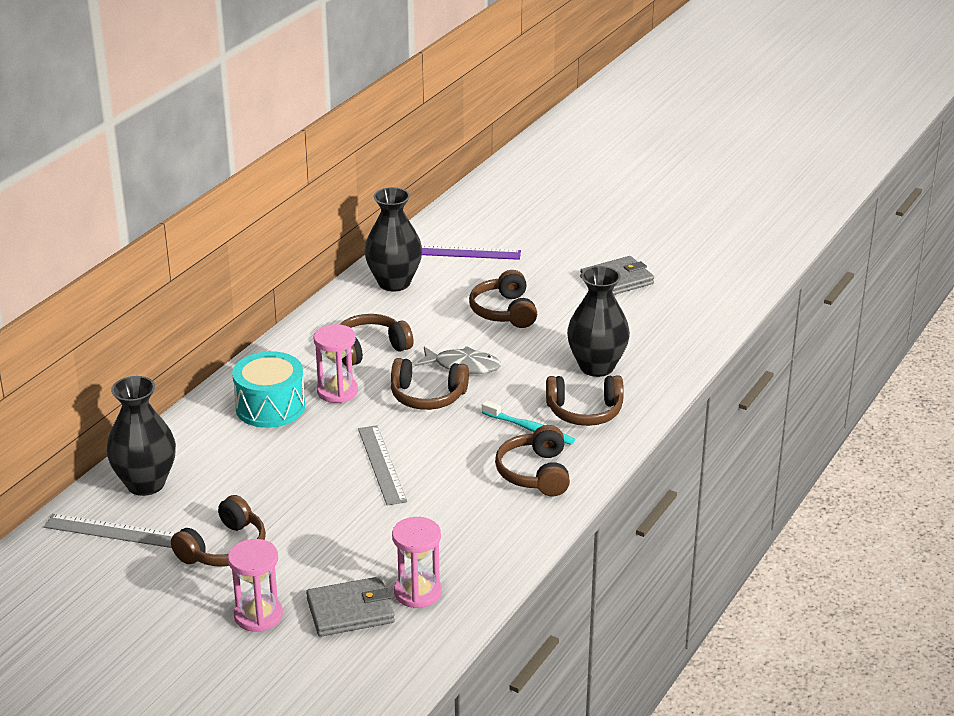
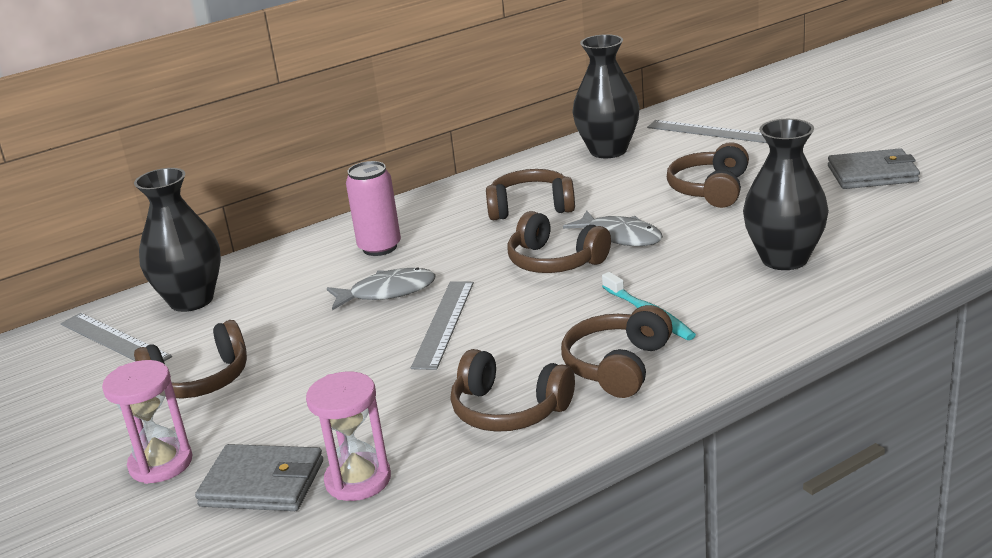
camera: 30 degrees right, 5 degrees down
(270, 407) = (379, 247): turquoise drum -> pink can
(313, 446) = (387, 292): none -> grey fish
(337, 391) = (461, 242): pink hourglass -> none
(466, 252) = (709, 131): purple ruler -> grey ruler
(584, 412) = (733, 306): brown headphones -> brown headphones (509, 410)

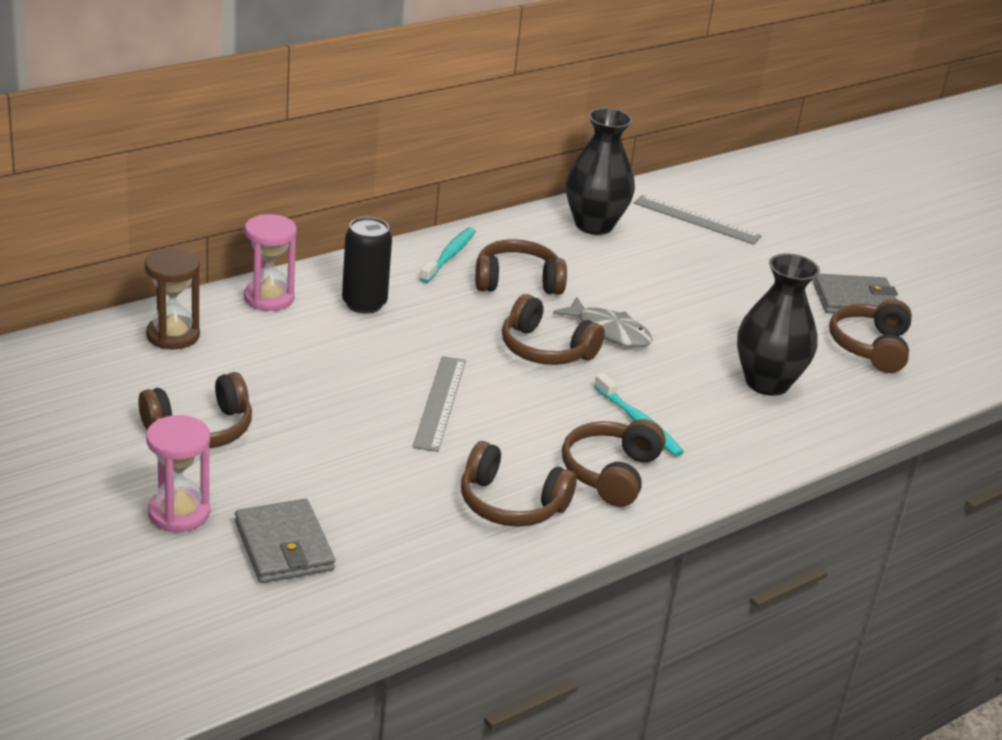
camera: 10 degrees left, 5 degrees up
(114, 340) = (99, 370): grey ruler -> none
(191, 300) = (173, 335): black vase -> brown hourglass
(262, 483) = (284, 546): grey wallet -> grey wallet turned 60 degrees clockwise
(358, 480) = (375, 555): pink hourglass -> pink hourglass (269, 298)
(379, 247) = (364, 304): pink can -> black can
(387, 292) = (379, 358): grey fish -> none
(466, 196) = (449, 256): none -> turquoise toothbrush
(710, 189) = (698, 291): brown headphones -> brown headphones (870, 347)

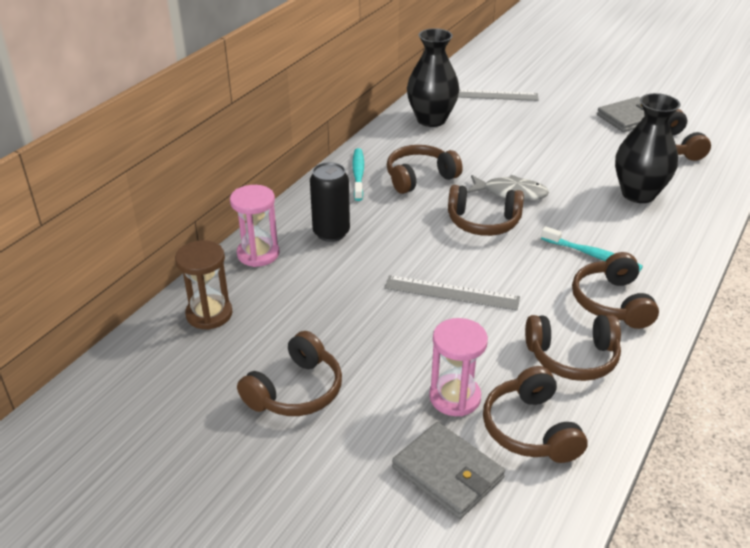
camera: 20 degrees left, 5 degrees up
(179, 513) = (341, 480): pink hourglass -> pink hourglass (455, 397)
(401, 544) = (530, 429): none -> brown headphones
(440, 402) = (451, 293): grey ruler -> grey ruler turned 60 degrees counterclockwise

